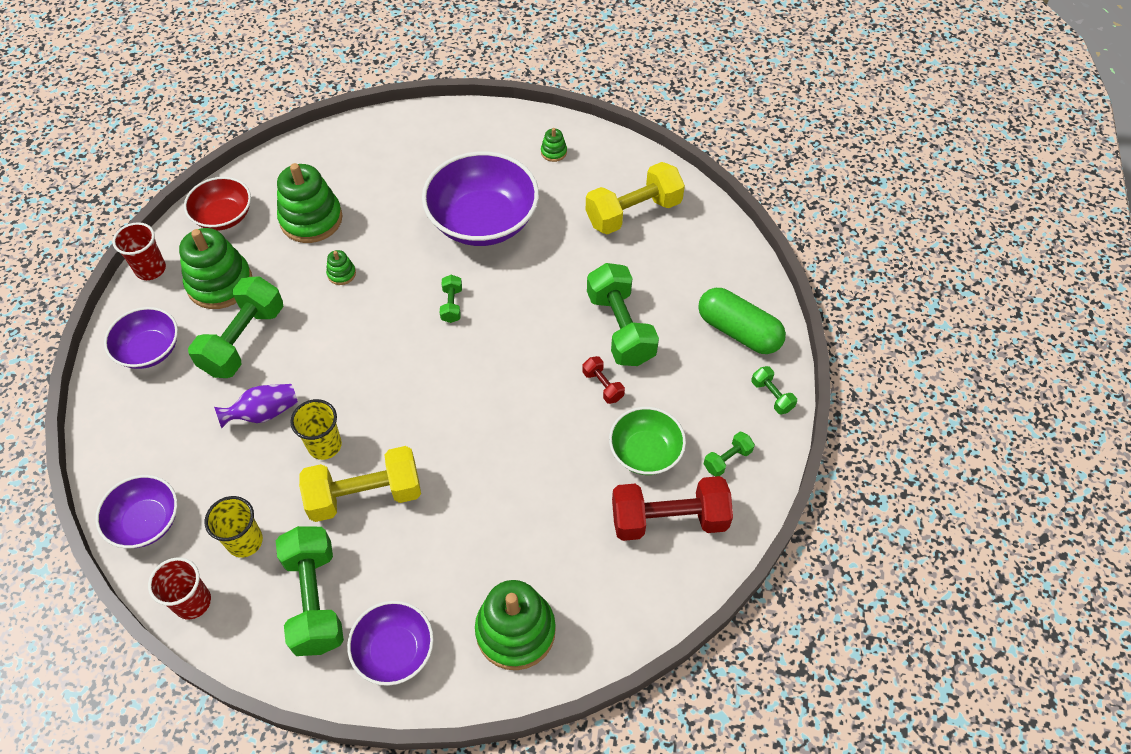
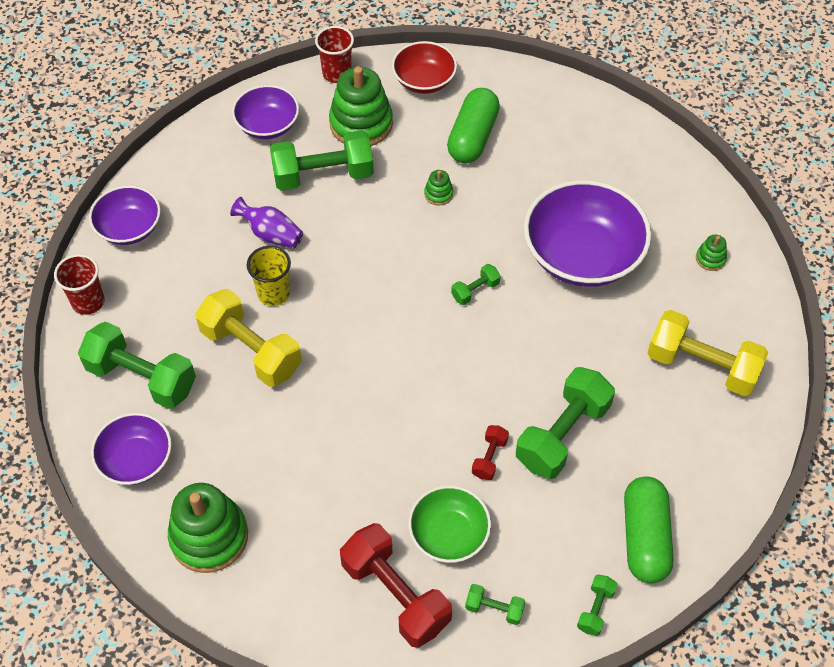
camera: 55 degrees right, 0 degrees up
(245, 541) = (157, 299): yellow cup -> none
(311, 219) = (473, 137): green stacking toy -> green capsule
(315, 600) = (142, 378): green dumbbell -> green dumbbell turned 75 degrees clockwise

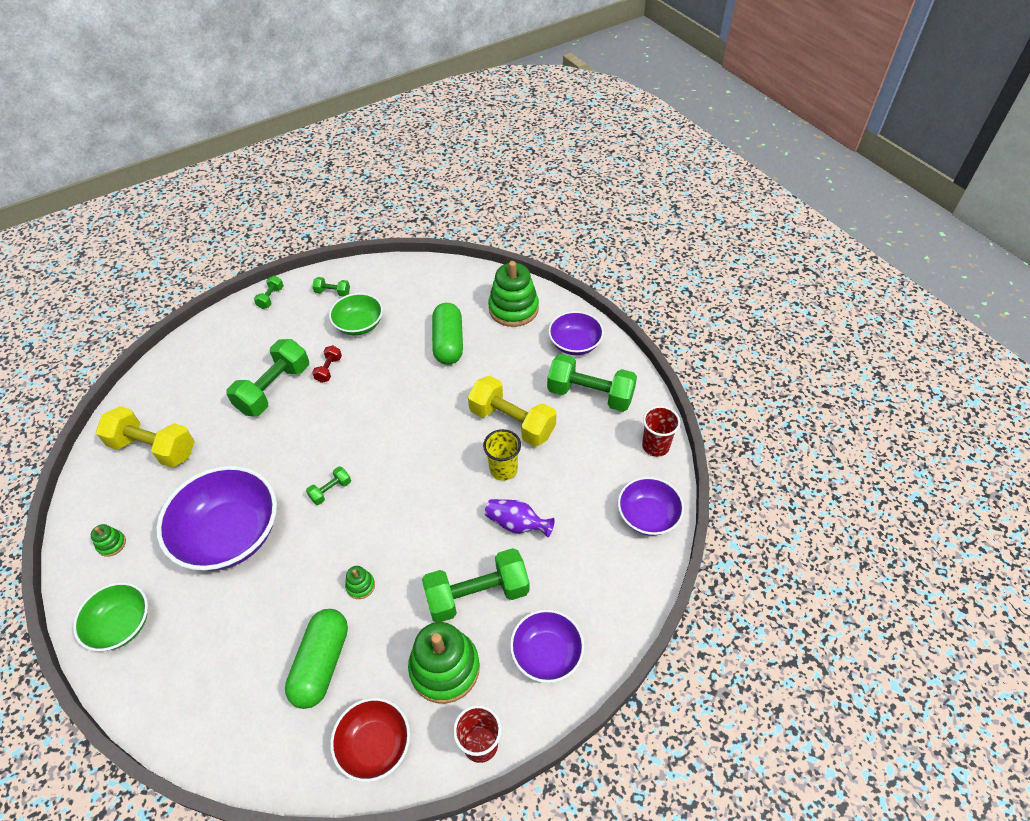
camera: 175 degrees right, 5 degrees down
(395, 594) = (393, 293): red dumbbell -> none
(644, 537) = (231, 335): green capsule -> green capsule (448, 343)
(671, 184) = (121, 624): none -> green bowl

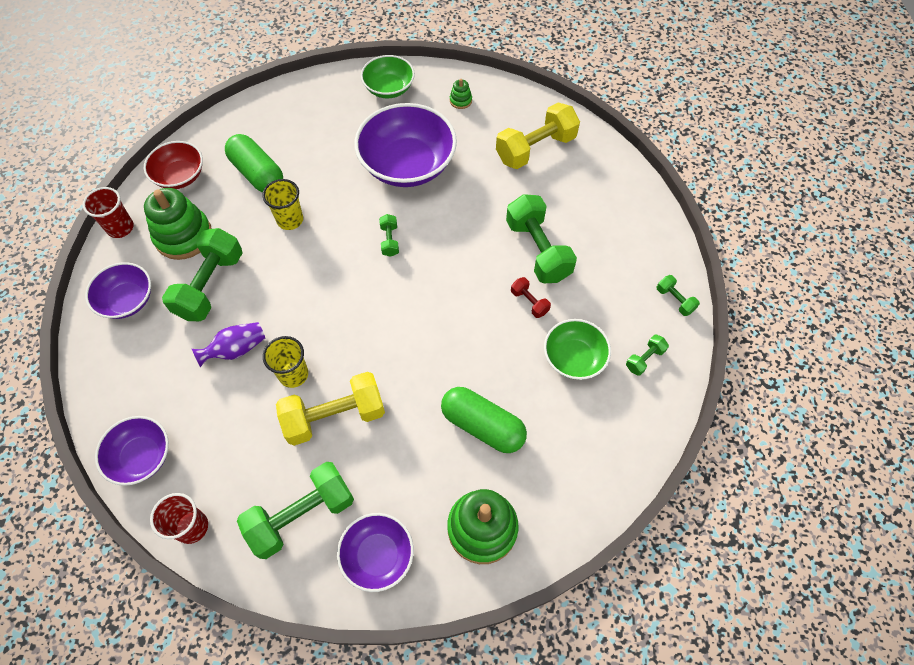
camera: 125 degrees right, 10 degrees up
(360, 586) = (290, 220): green stacking toy -> yellow cup

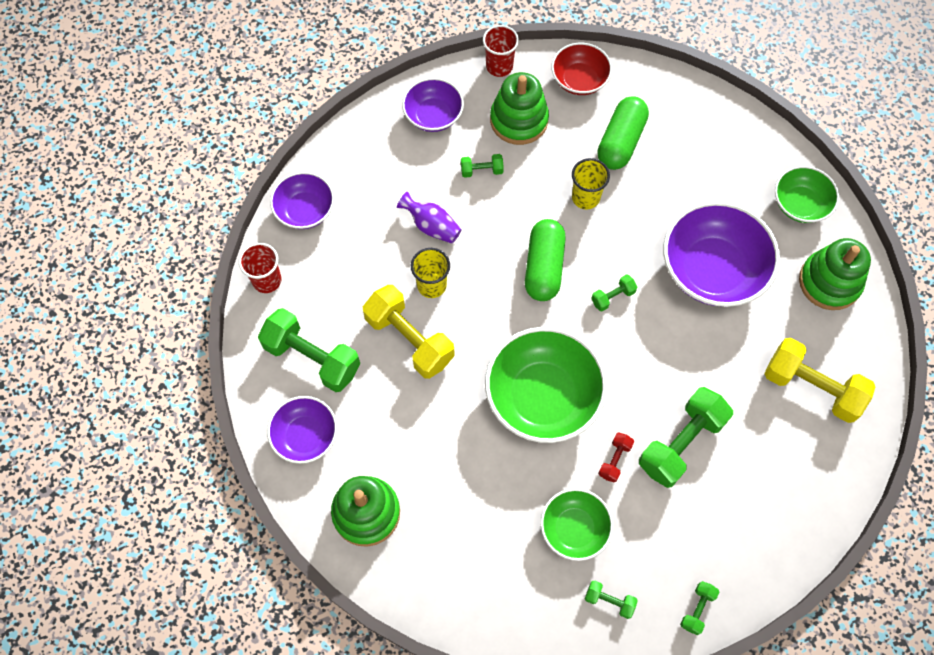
camera: 65 degrees right, 5 degrees up
(210, 285) = (481, 170): green dumbbell -> green dumbbell, size x0.46
(448, 330) = (543, 396): none -> green bowl
(460, 101) = (829, 282): green stacking toy -> green stacking toy, size x2.27
(482, 426) = (461, 471): green capsule -> green capsule (543, 267)

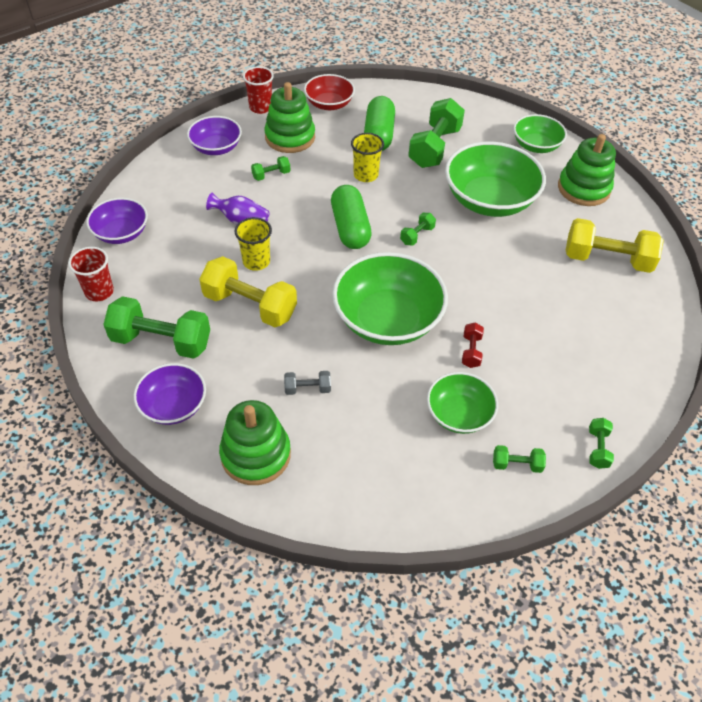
camera: 20 degrees left, 15 degrees down
(436, 455) = (307, 388): none -> grey dumbbell
(681, 443) = (522, 324): green dumbbell -> green dumbbell (434, 147)
(712, 270) = (489, 200): purple bowl -> green bowl

